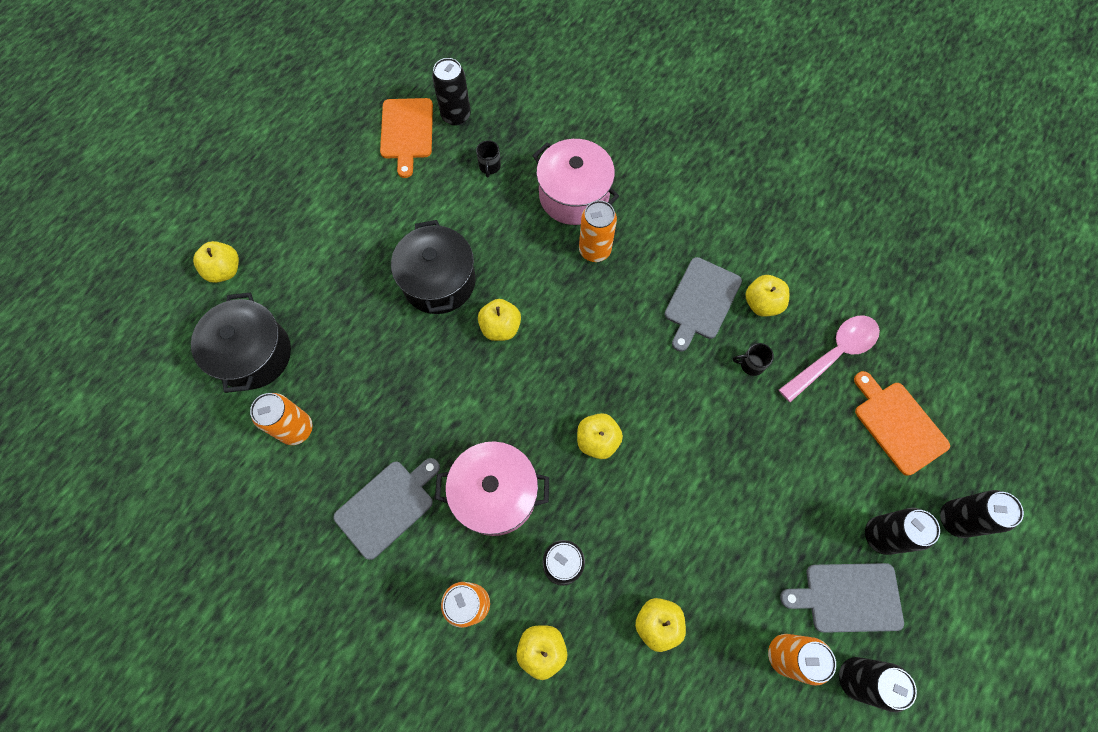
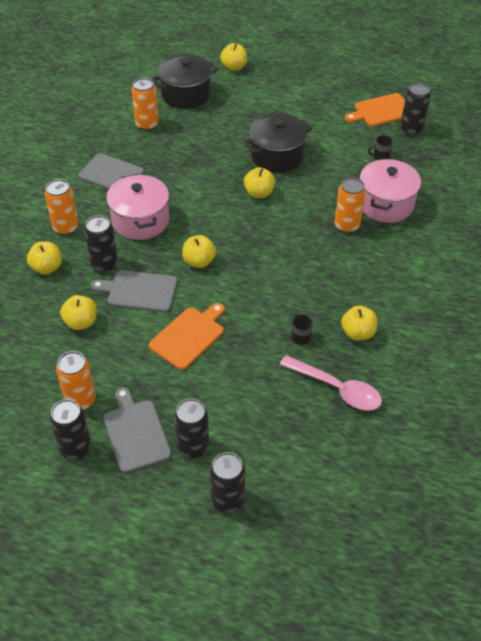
camera: 70 degrees right, 20 degrees down
(701, 301) = (338, 295): grey cutting board -> grey cutting board (139, 291)
(897, 424) = (295, 445): orange cutting board -> orange cutting board (188, 336)

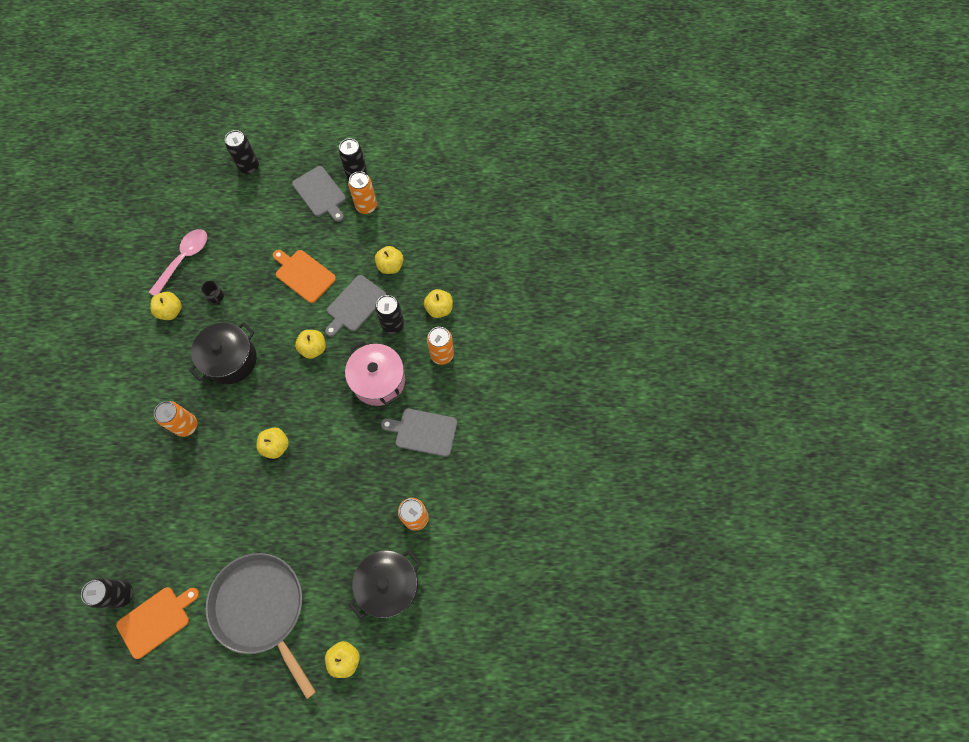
camera: 165 degrees right, 20 degrees up
(139, 291) = (355, 305): grey cutting board -> grey cutting board turned 135 degrees clockwise
(188, 336) = (303, 275): orange cutting board -> orange cutting board turned 105 degrees clockwise
(193, 447) = (279, 193): black can -> none
(277, 156) = (266, 506): black pot -> black pot (231, 360)
(293, 101) = (261, 608): none -> grey pan
(337, 389) = (184, 259): pink spoon -> pink spoon turned 105 degrees clockwise
(381, 156) = (155, 537): black mug -> none
(385, 204) = (150, 465): pink pot -> none

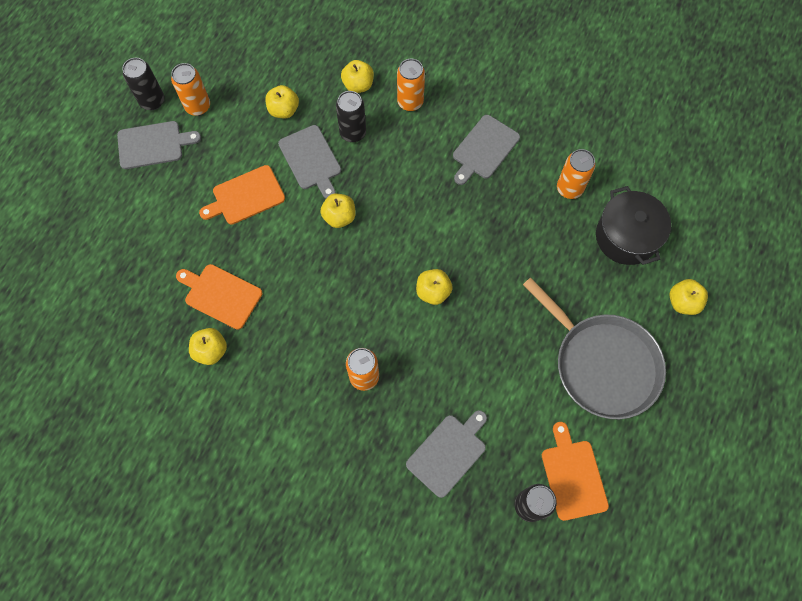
camera: 65 degrees left, 0 degrees up
(145, 514) = (448, 453): none -> grey cutting board
(184, 259) = (151, 315): pink spoon -> none
(216, 297) = (221, 295): black mug -> orange cutting board
(231, 360) = (308, 305): black pot -> none
(249, 166) = (69, 205): black can -> none
(261, 608) = (602, 364): grey pan -> grey pan turned 120 degrees counterclockwise
(378, 381) = (409, 169): pink pot -> none

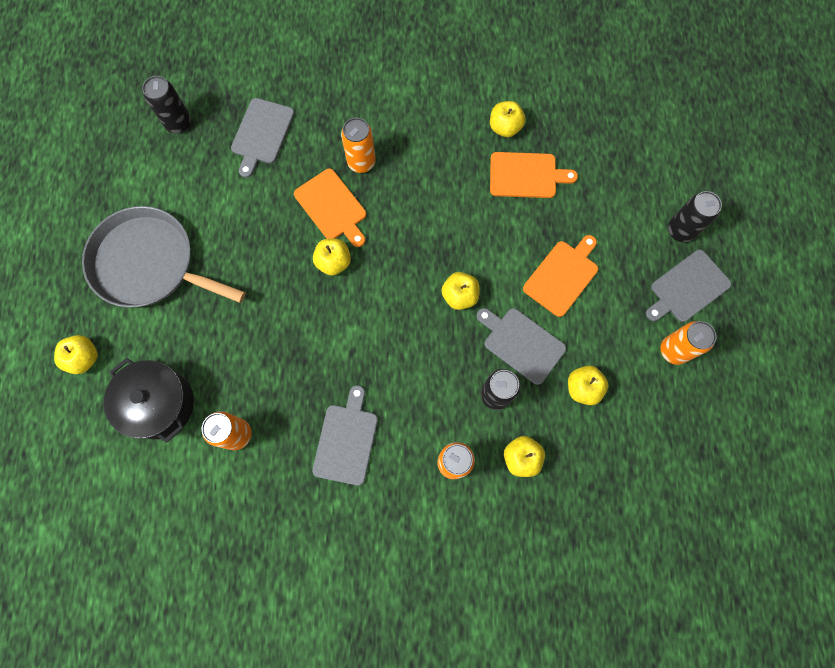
camera: 155 degrees right, 5 degrees up
(152, 101) = (723, 334): black can -> black can (680, 230)
(573, 476) = (149, 160): orange cutting board -> orange cutting board (332, 207)

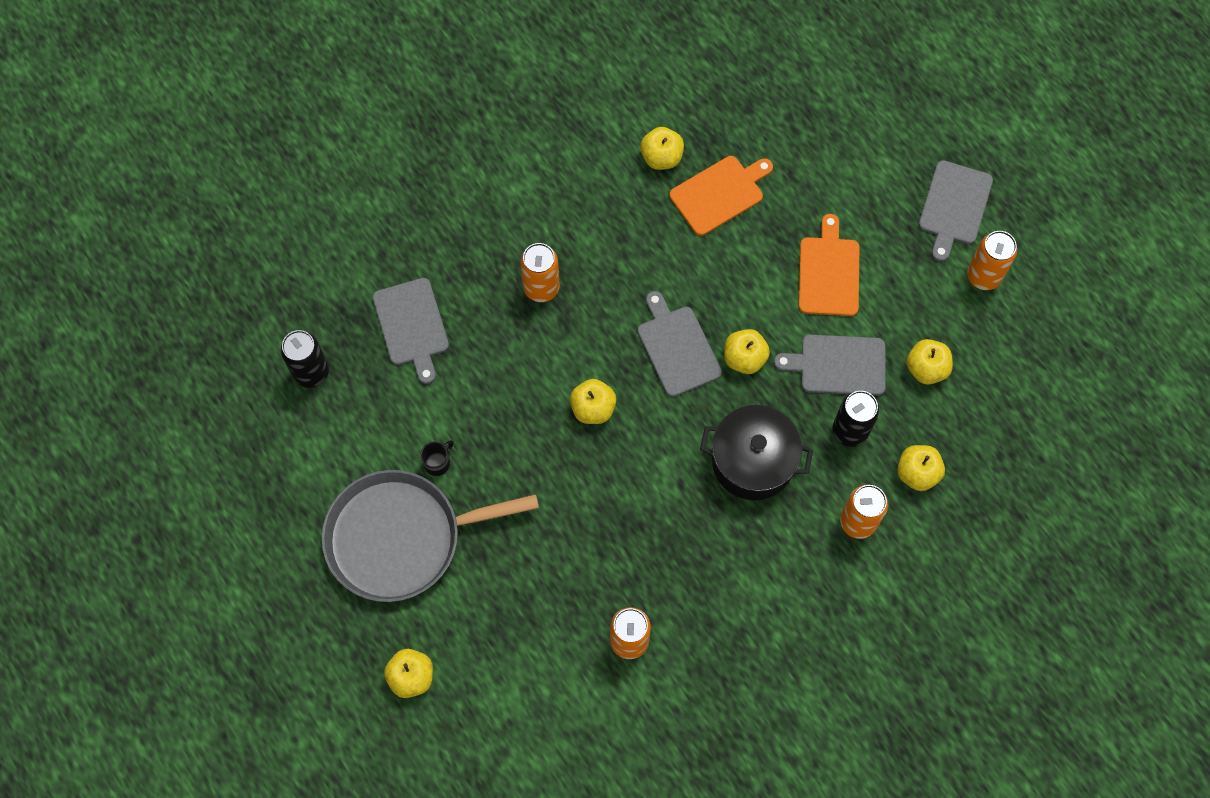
camera: 35 degrees left, 5 degrees down
(160, 404) = (528, 666): black pot -> black pot (753, 461)
(209, 231) = (438, 462): none -> black mug
(332, 207) = (547, 353): orange cutting board -> none
(346, 440) = (741, 572): grey cutting board -> grey cutting board (677, 348)
(680, 230) = (908, 153): black can -> none

